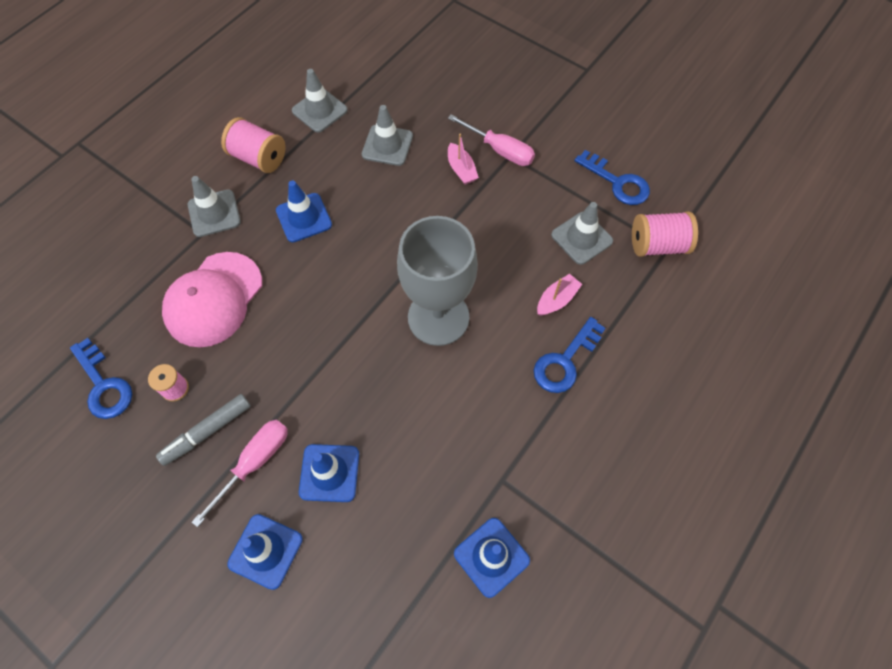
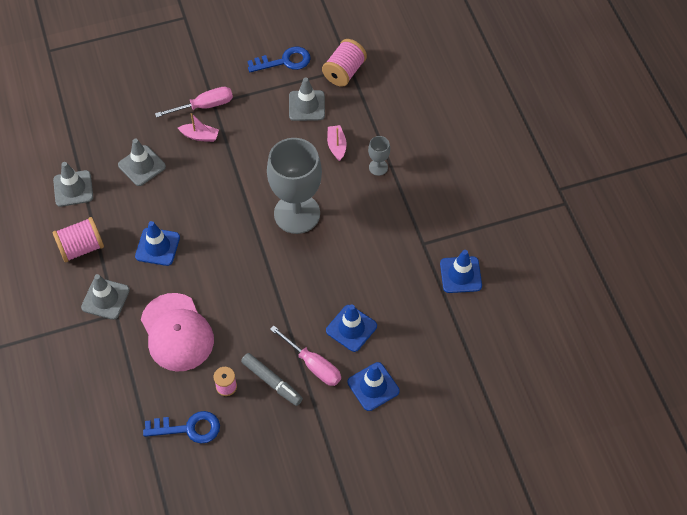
camera: 55 degrees left, 5 degrees down
(207, 432) = (272, 382): grey marker -> grey marker turned 45 degrees counterclockwise
(255, 462) = (313, 365): pink screwdriver -> pink screwdriver turned 150 degrees clockwise
(565, 361) = (378, 167): blue key -> grey goblet

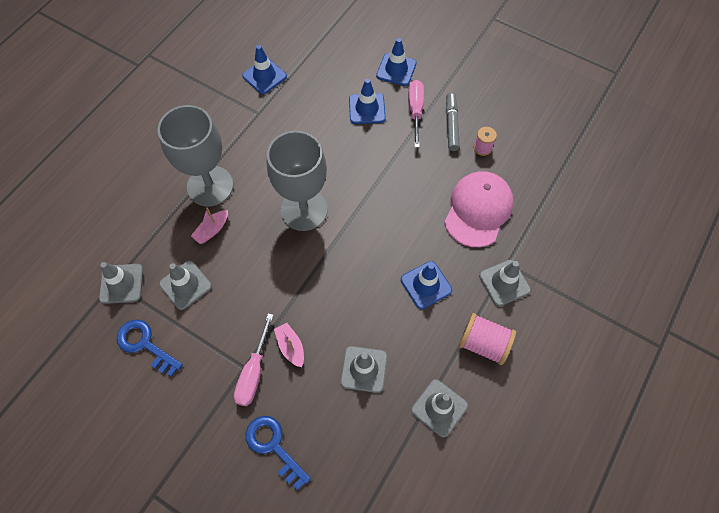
camera: 130 degrees left, 5 degrees up
(188, 428) = (532, 146): blue key -> blue key (274, 446)
(204, 106) = (253, 372): pink screwdriver -> pink screwdriver turned 105 degrees counterclockwise
(344, 72) = (121, 283): pink spool -> grey traffic cone
(378, 167) = (210, 186): grey goblet -> grey goblet, size x2.35

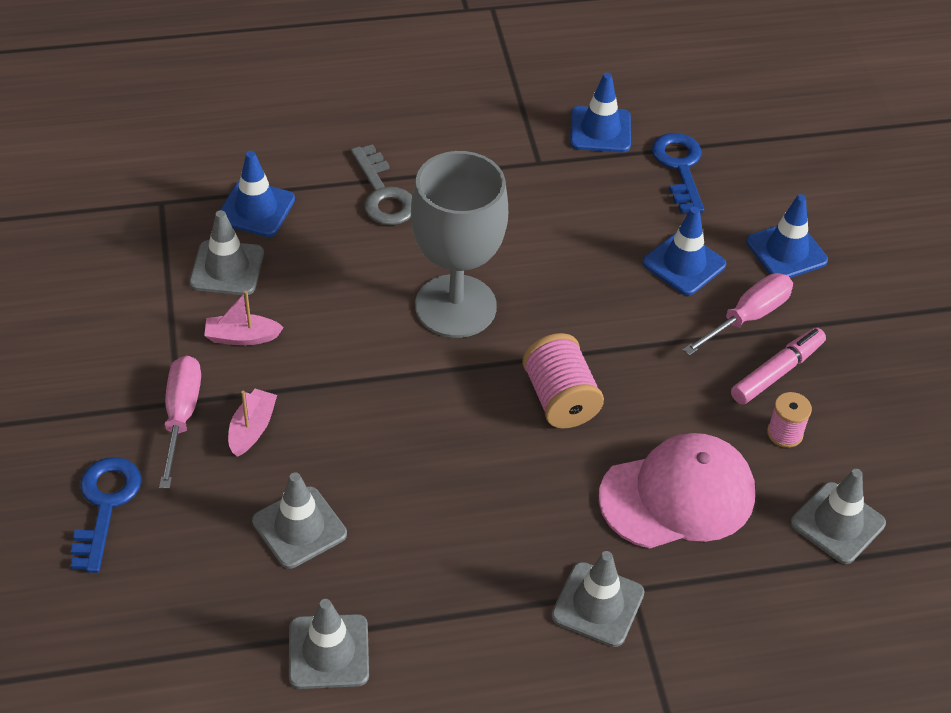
camera: 45 degrees right, 15 degrees down
(121, 283) = (167, 210): grey traffic cone -> grey traffic cone (837, 523)
(145, 345) = (114, 288): blue key -> blue key (680, 168)
(210, 186) = (383, 194): grey goblet -> grey key
(212, 230) = (325, 239): pink boat -> pink boat (242, 337)
(253, 372) = (181, 416): pink screwdriver -> pink screwdriver turned 120 degrees clockwise
(426, 285) = (493, 513): blue traffic cone -> blue traffic cone (256, 209)
(451, 125) = (777, 372): grey marker -> pink marker
(483, 344) = (476, 642): pink spool -> pink spool (560, 399)

